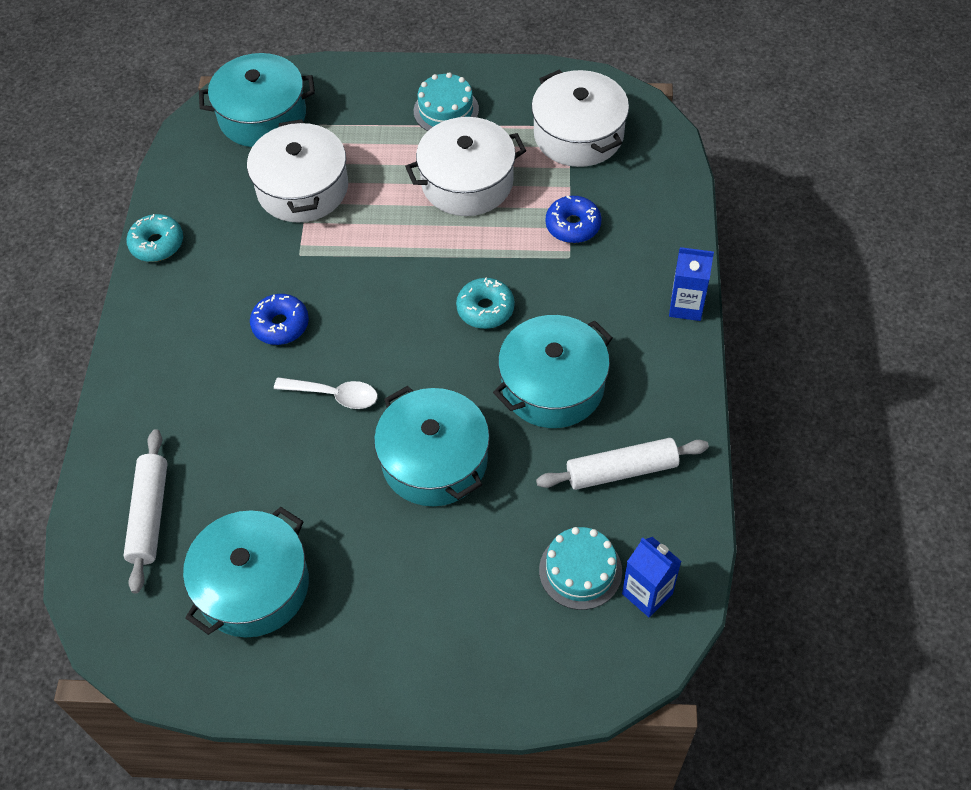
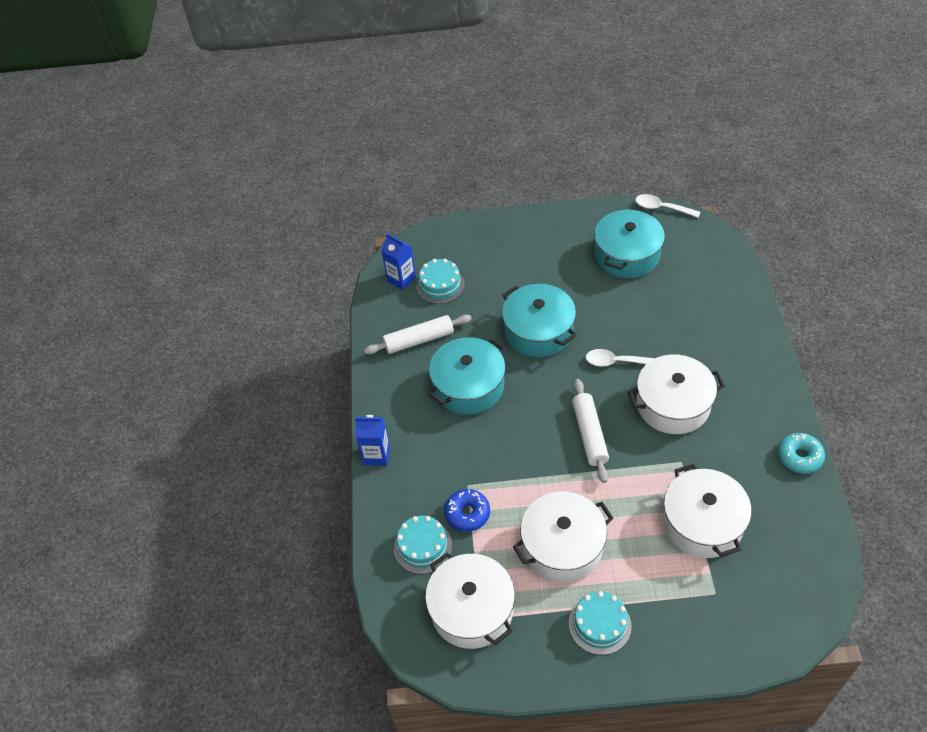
camera: 175 degrees right, 5 degrees down
(150, 515) = (705, 280): white rolling pin -> white rolling pin (589, 434)
(154, 684) = (662, 208): none -> white spoon
(262, 116) = (771, 597): turquoise pot -> none
(280, 325) = (673, 405): blue donut -> white pot
(485, 309) = (525, 435): turquoise donut -> none
(629, 197) = (423, 546): none -> turquoise cake

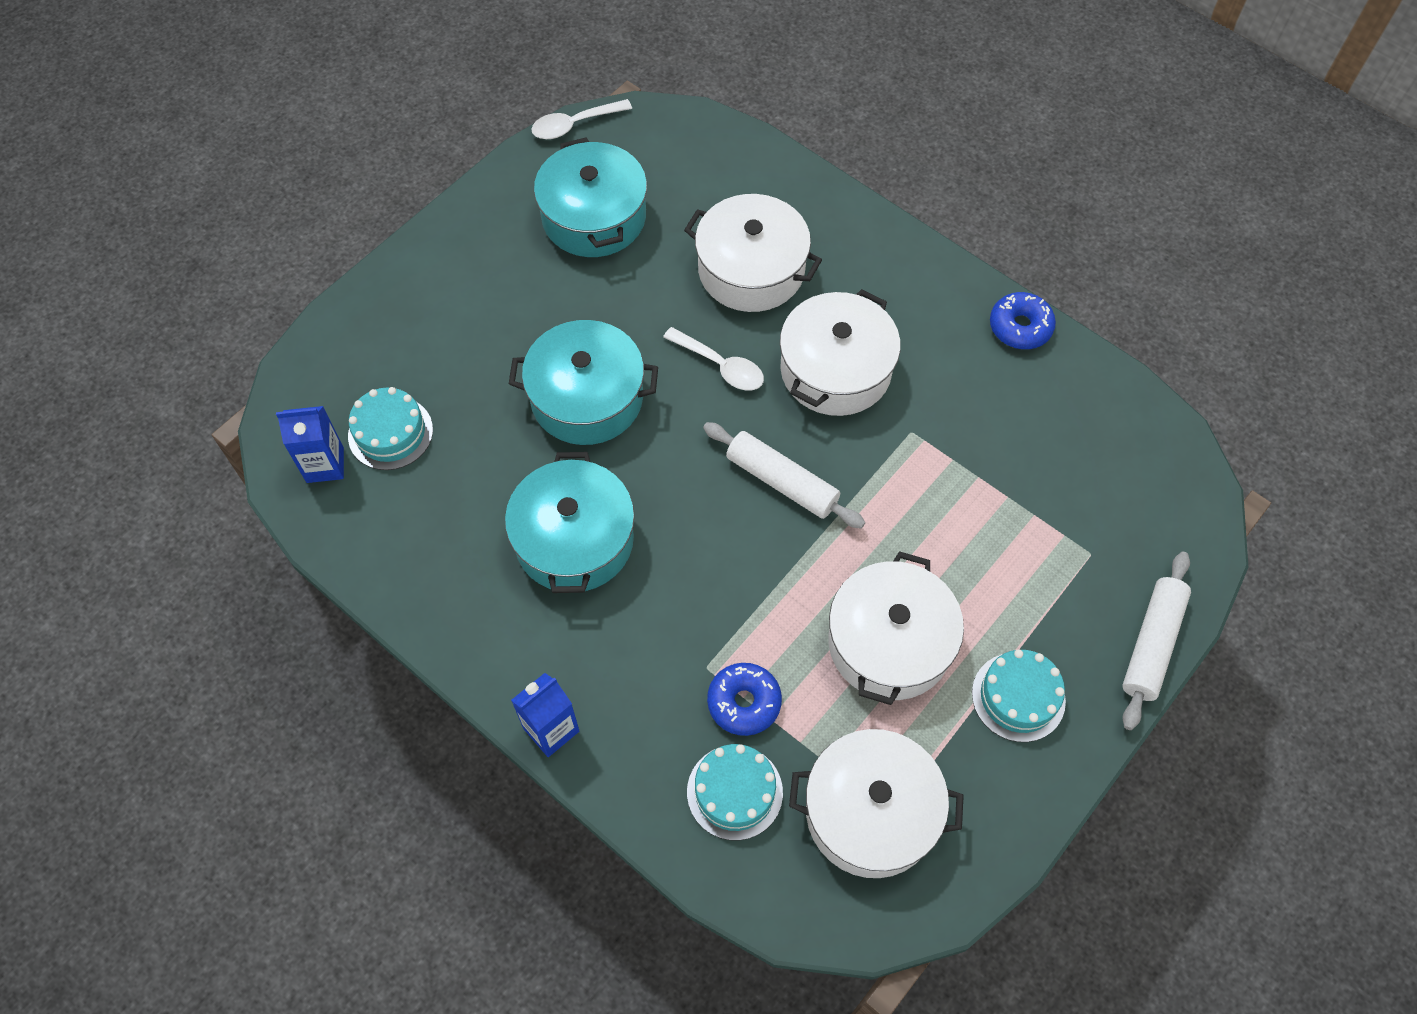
camera: 50 degrees left, 10 degrees up
(419, 340) = (442, 530): white rolling pin -> white rolling pin (1152, 644)
(616, 362) = (721, 366): white spoon -> white spoon turned 105 degrees counterclockwise
(702, 523) = (1002, 485): white pot -> white pot (751, 270)
(799, 457) = (1020, 327): turquoise donut -> blue donut

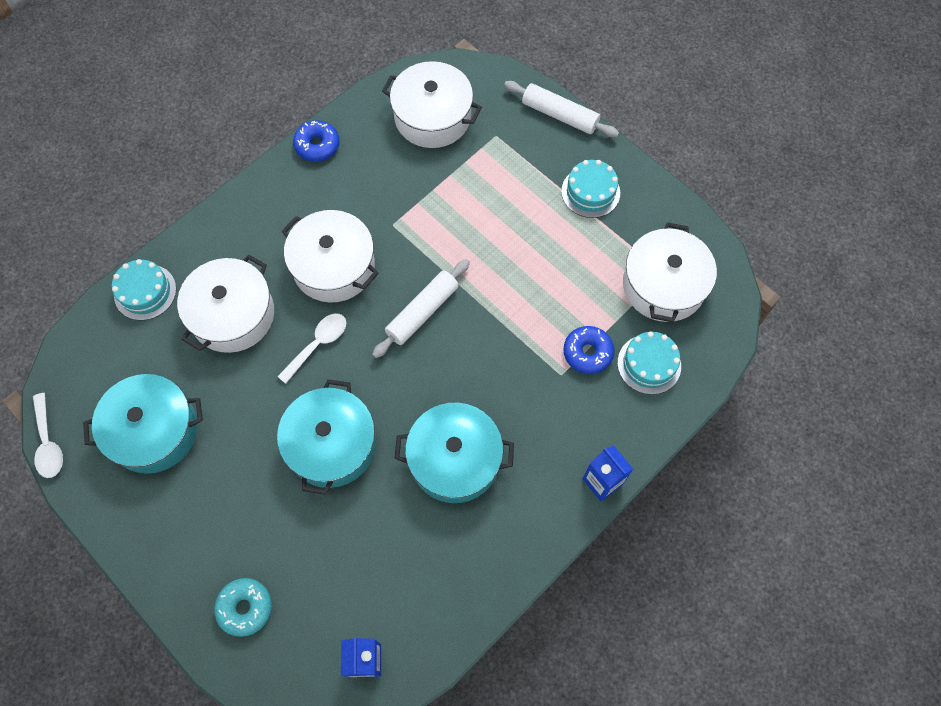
camera: 85 degrees left, 5 degrees up
(388, 337) = (245, 608): none -> turquoise donut
(390, 433) = (342, 604): turquoise cake -> turquoise cake (145, 292)
(889, 643) = (550, 259): white pot -> white pot (432, 117)

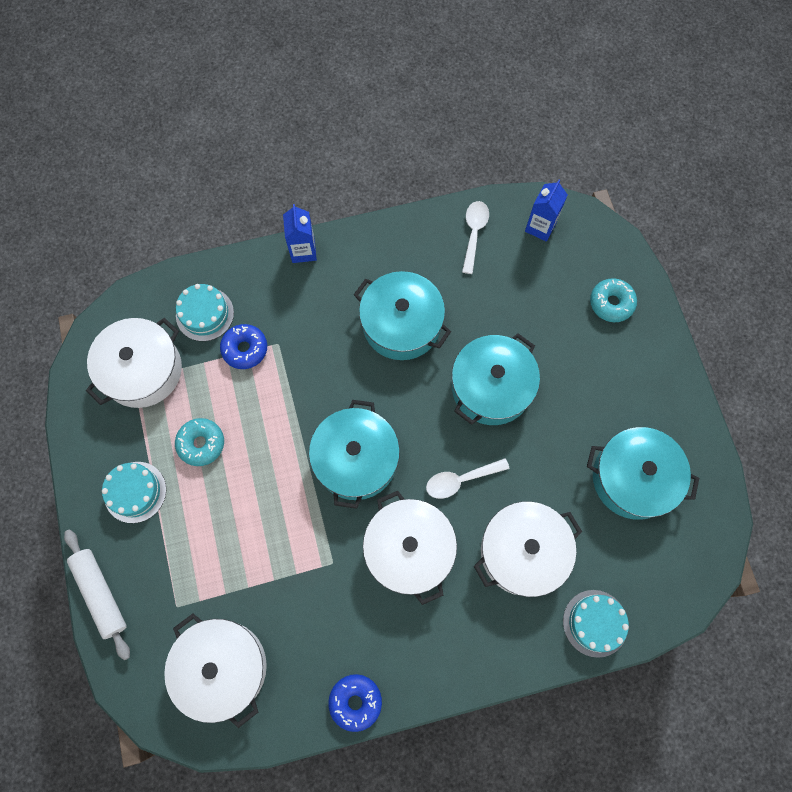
camera: 150 degrees left, 5 degrees up
(48, 442) = (727, 517): white spoon -> white spoon (474, 233)
(422, 312) = (356, 459): white rolling pin -> turquoise pot
(565, 254) = (201, 444): none -> turquoise donut

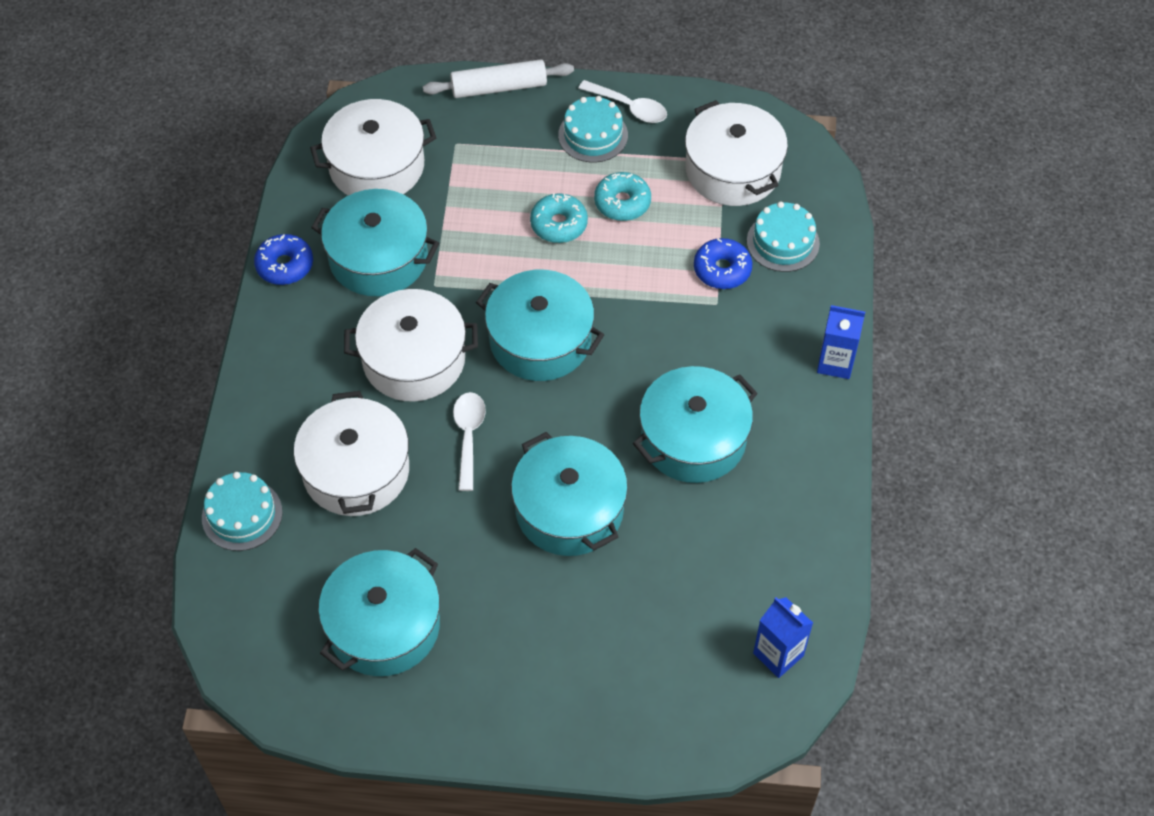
camera: 110 degrees right, 15 degrees down
(320, 622) = (378, 257): none -> turquoise pot
(474, 233) = (796, 566): white spoon -> white spoon (629, 107)
(611, 303) = (629, 700): turquoise donut -> turquoise donut (559, 224)

